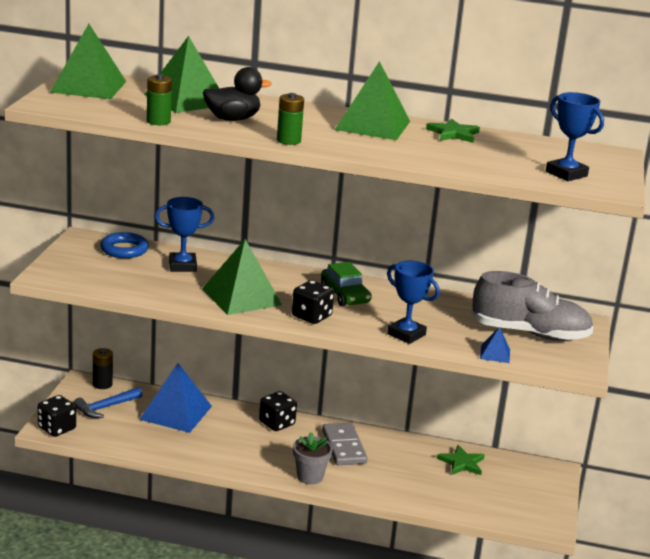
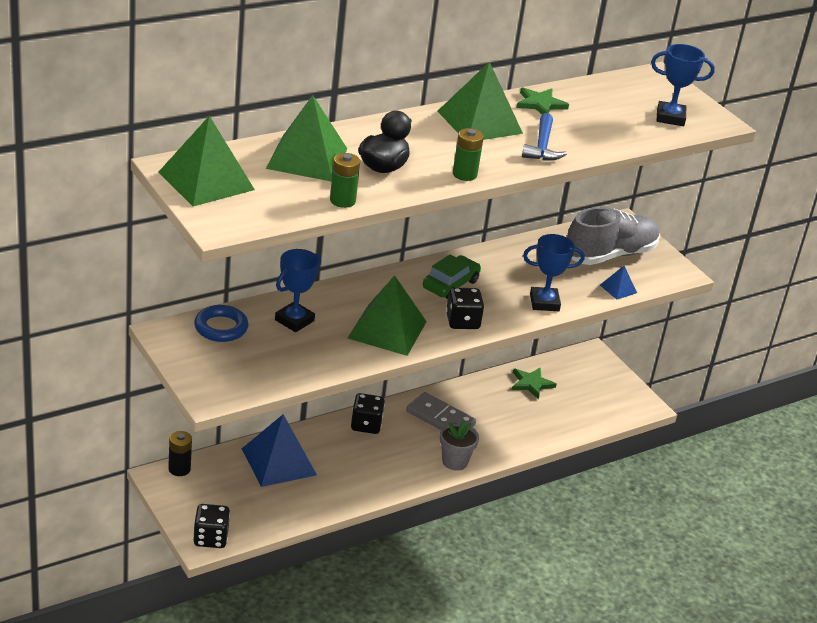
camera: 45 degrees left, 10 degrees up
(105, 407) = (217, 491): blue hammer -> blue hammer (542, 146)
(345, 295) = (450, 284): green car -> green car turned 75 degrees counterclockwise

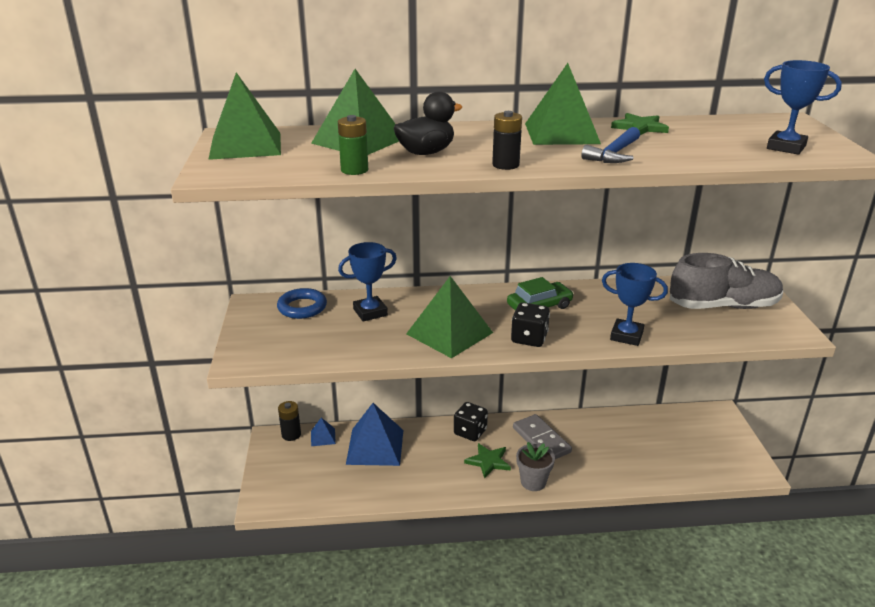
camera: 30 degrees right, 5 degrees down
(210, 538) = (272, 499): black dice -> none
(464, 174) = (505, 165): green battery -> black battery
(531, 384) = (645, 427): green star -> green star (488, 461)
(618, 289) = (716, 336): blue pyramid -> blue pyramid (323, 437)

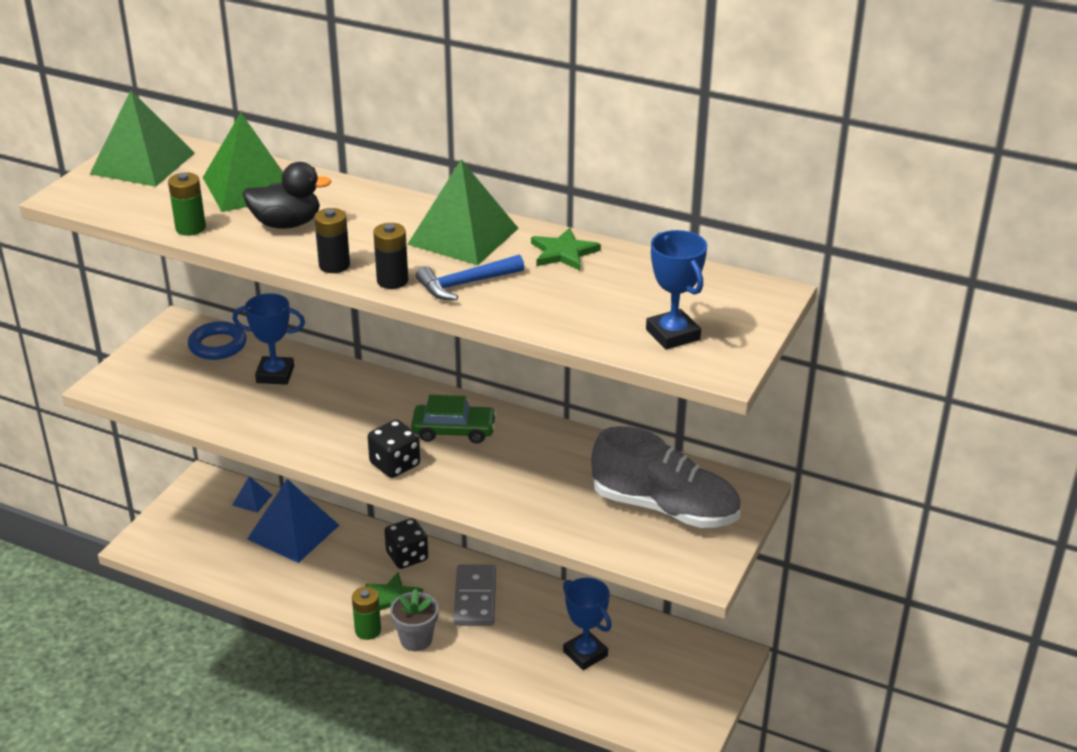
camera: 30 degrees right, 5 degrees up
(291, 434) = (224, 484): black battery -> black battery (392, 281)
(449, 333) = (323, 428): green pyramid -> none
(495, 490) = (368, 630): none -> green battery
(626, 336) = (501, 501): blue trophy -> blue trophy (585, 654)

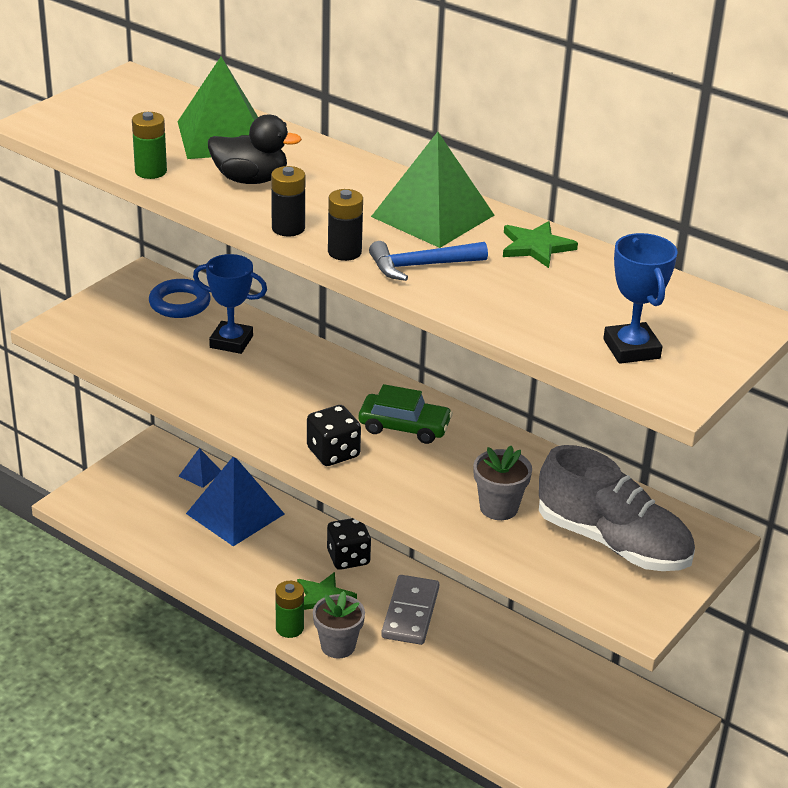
camera: 10 degrees right, 0 degrees up
(142, 163) = (120, 100): green pyramid -> none
(557, 492) = (499, 508): none -> grey flower pot
(585, 654) = (516, 691): blue trophy -> none

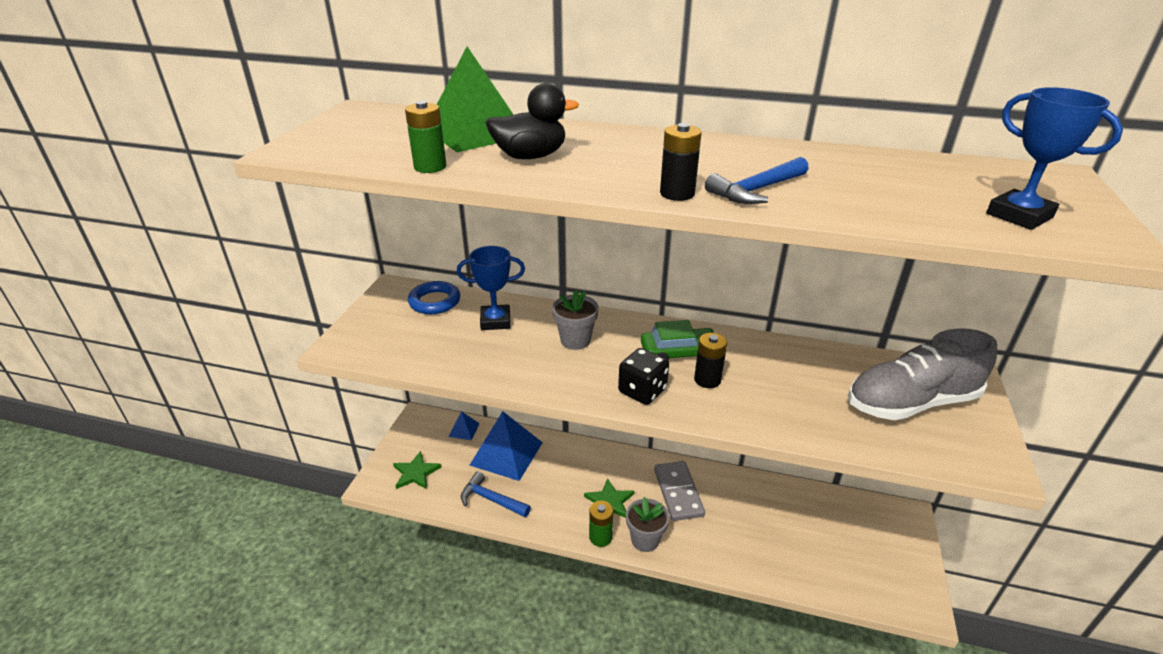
camera: 20 degrees left, 0 degrees up
(191, 556) = (491, 499): none -> blue hammer
(288, 228) = (604, 185): black battery -> black battery (707, 380)
(348, 558) = (607, 462): black dice -> none
(432, 215) = (715, 153): green pyramid -> none
(499, 508) = (805, 399): grey flower pot -> grey flower pot (575, 340)
(536, 247) = (825, 158): green star -> green star (416, 473)
(613, 542) = (911, 402): grey shoe -> grey shoe turned 150 degrees clockwise

